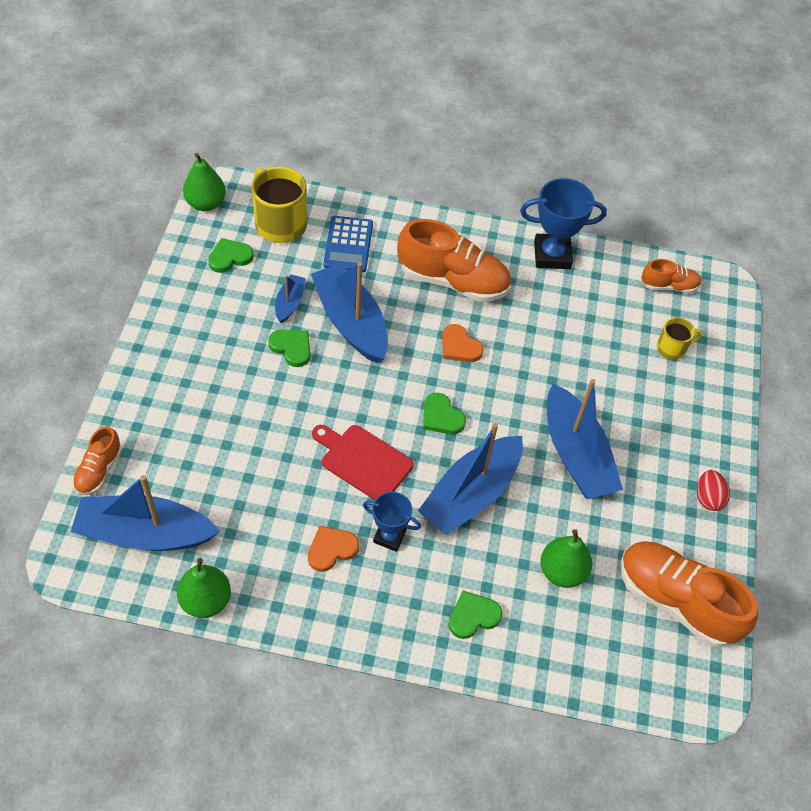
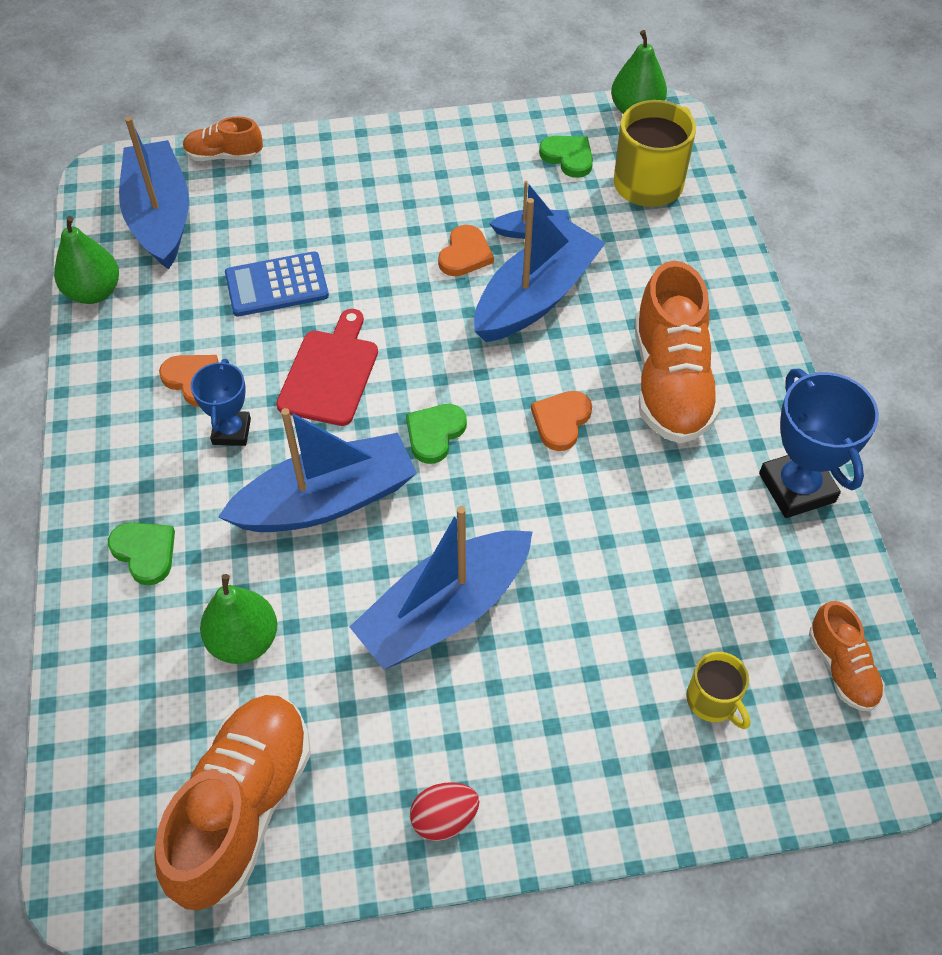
camera: 75 degrees right, 0 degrees up
(291, 348) = (465, 254): green heart -> orange heart
(348, 244) = (660, 256): blue calculator -> blue calculator (277, 285)
(471, 494) = (326, 500): blue boat -> blue boat turned 135 degrees clockwise

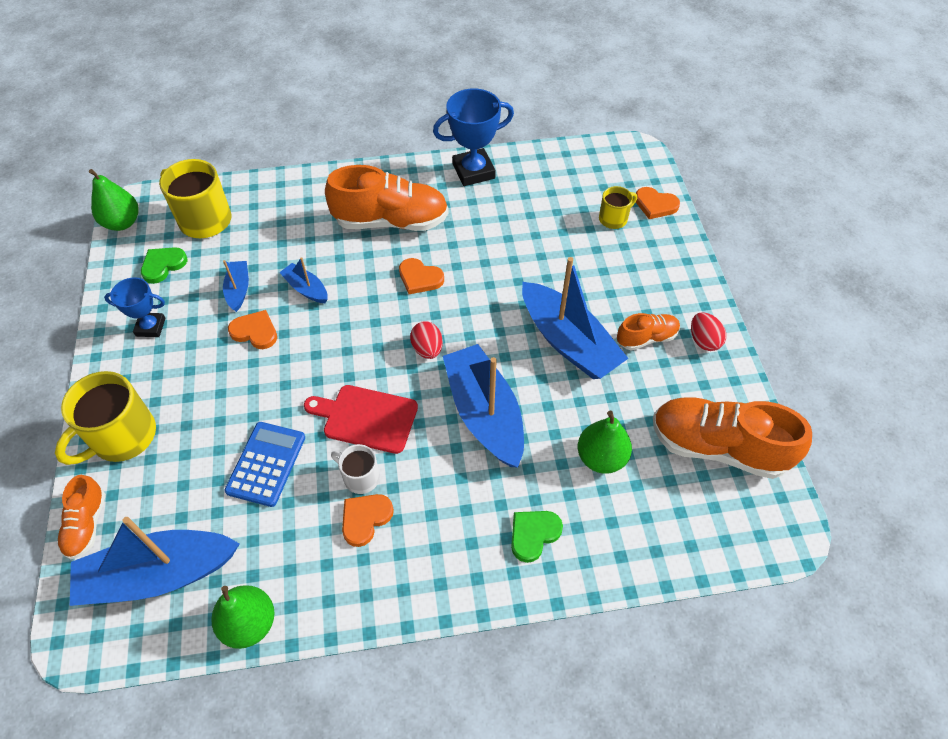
camera: 90 degrees left, 0 degrees up
(231, 431) = (420, 484): blue trophy -> blue trophy (150, 327)
(248, 372) = (360, 477): none -> white mug
(277, 285) = (266, 464): blue calculator -> blue calculator turned 150 degrees counterclockwise
(324, 163) = (122, 437): none -> yellow mug
(434, 434) = (427, 349): green heart -> red egg
(536, 297) = (306, 289): blue boat -> blue boat, size x0.48
(758, 778) = (655, 205): none -> orange heart
(841, 667) = (588, 166): orange shoe -> orange shoe (646, 338)

